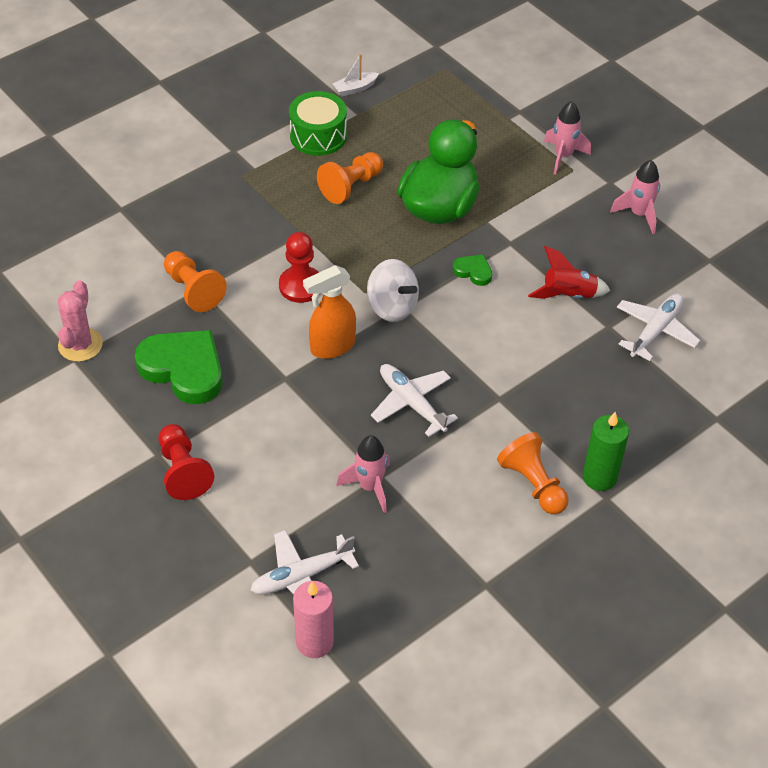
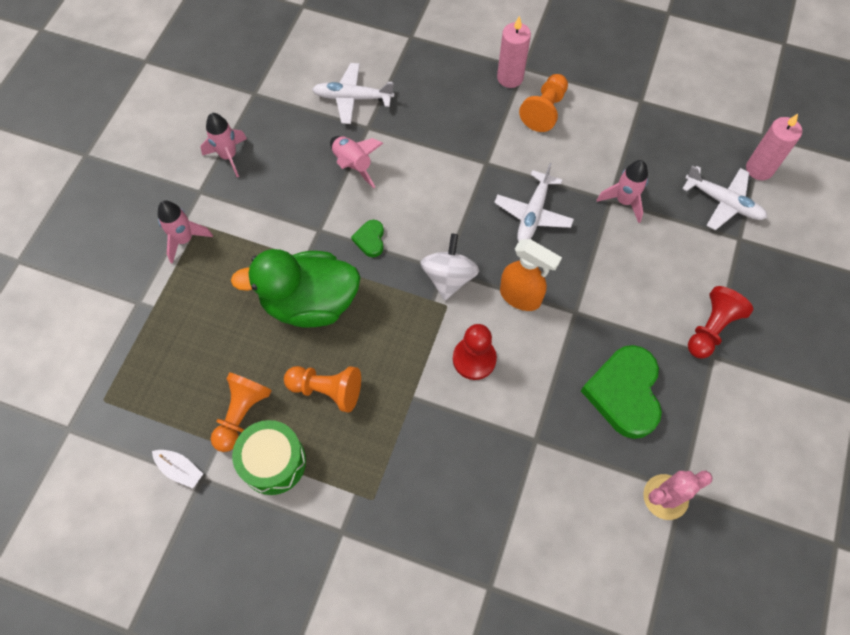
camera: 120 degrees left, 15 degrees up
(193, 290) = (540, 444): orange pawn -> orange pawn (241, 414)
(568, 295) = (353, 165): red rocket -> pink rocket
(599, 477) = (510, 78): green candle -> pink candle

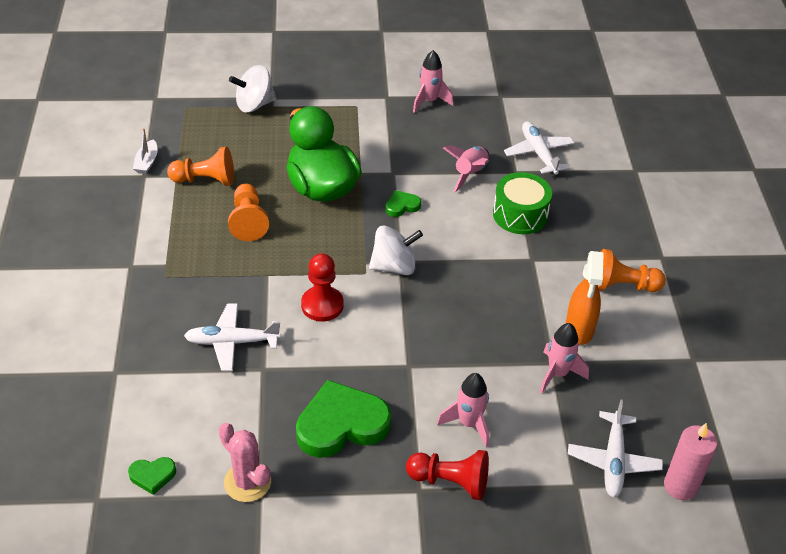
camera: 65 degrees right, 20 degrees down
(141, 324) = (254, 105): none -> white spinning top
(184, 240) = (338, 103): pink rocket -> pink rocket (468, 423)
(273, 462) = (173, 209): green drum -> green drum (520, 215)
(510, 78) = (642, 250): pink candle -> none
(521, 297) = (402, 321): orange spray bottle -> orange spray bottle (579, 330)
(533, 213) = (498, 307): white plane -> white plane (232, 342)
(633, 583) = (152, 476): none -> green heart

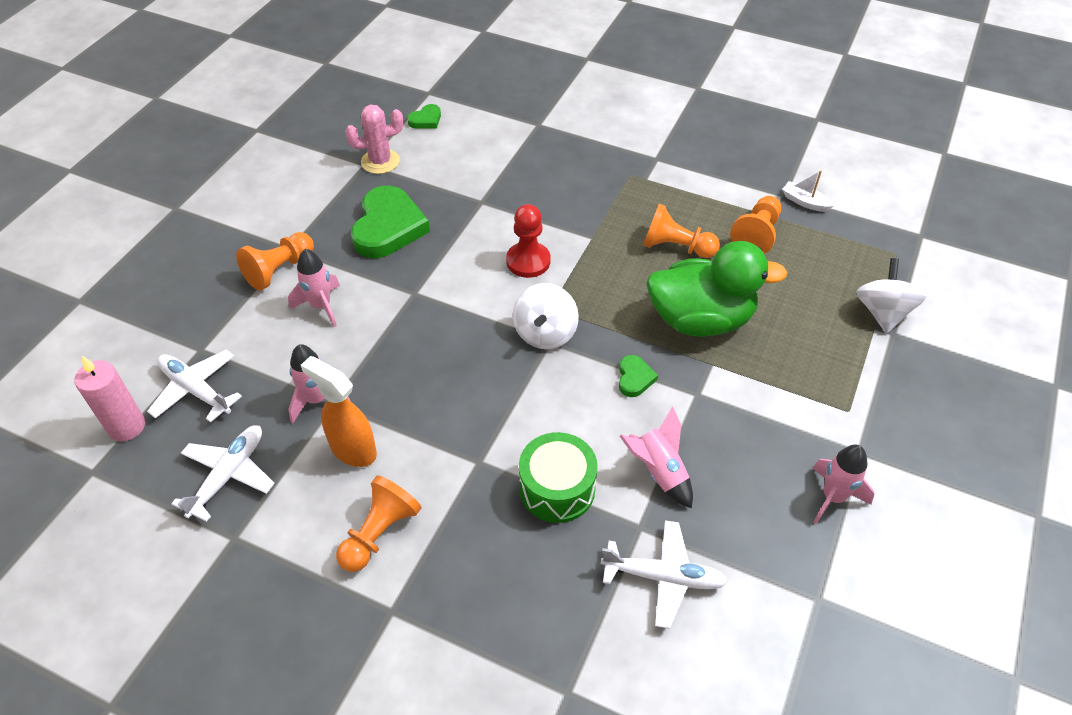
camera: 120 degrees right, 5 degrees up
(152, 476) = (426, 120): green heart -> green heart turned 150 degrees counterclockwise
(232, 342) = (524, 192): white plane -> white plane (228, 475)
(450, 482) = (279, 270): red pawn -> orange pawn

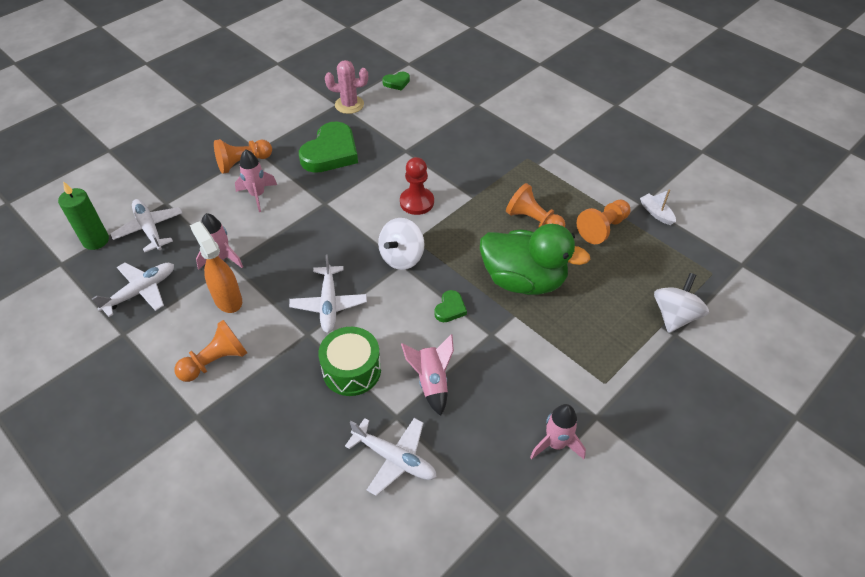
camera: 20 degrees right, 0 degrees up
(127, 426) = (96, 240): pink candle -> green candle
(486, 416) = (329, 304): none -> white plane

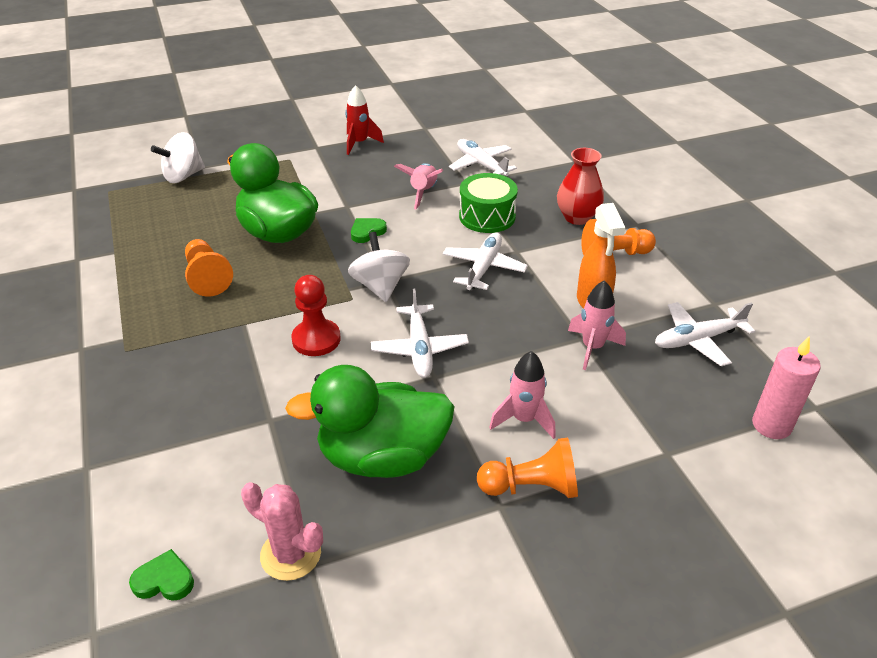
camera: 155 degrees left, 10 degrees down
(96, 240) = (771, 425): green candle -> pink candle
(149, 229) = (691, 417): white plane -> white plane (419, 348)
(260, 403) = (577, 217): none -> red vase
(331, 152) = (382, 457): green heart -> green duck
(402, 257) = (380, 286): white spinning top -> white spinning top turned 75 degrees counterclockwise
(556, 444) = (359, 143): pink rocket -> red rocket
(602, 228) = (148, 250): orange pawn -> none
(656, 213) = (77, 246): white boat -> none

